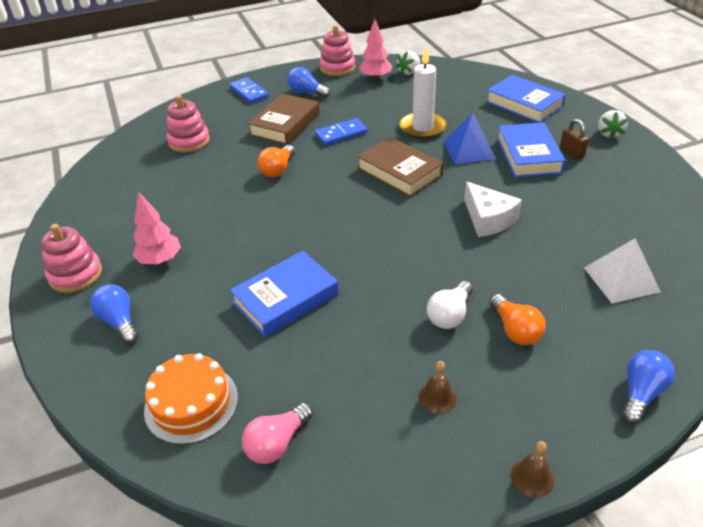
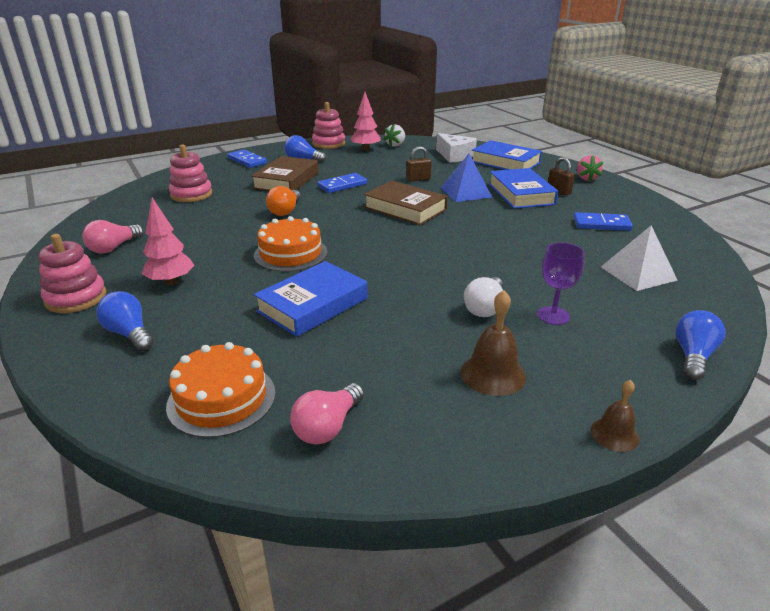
camera: 10 degrees left, 10 degrees down
(111, 212) = (114, 248): none -> pink light bulb
(275, 230) = (290, 253): none -> orange cake
(422, 128) = (418, 179): white candle -> brown padlock
(437, 397) = (493, 374): brown bell -> brown bell, size x1.58
(488, 219) = (499, 237): white cheese -> white cheese (454, 156)
(515, 330) = (553, 315): orange light bulb -> purple goblet
(604, 206) = (601, 224): none -> blue domino
(609, 133) = (586, 178): white strawberry -> pink strawberry

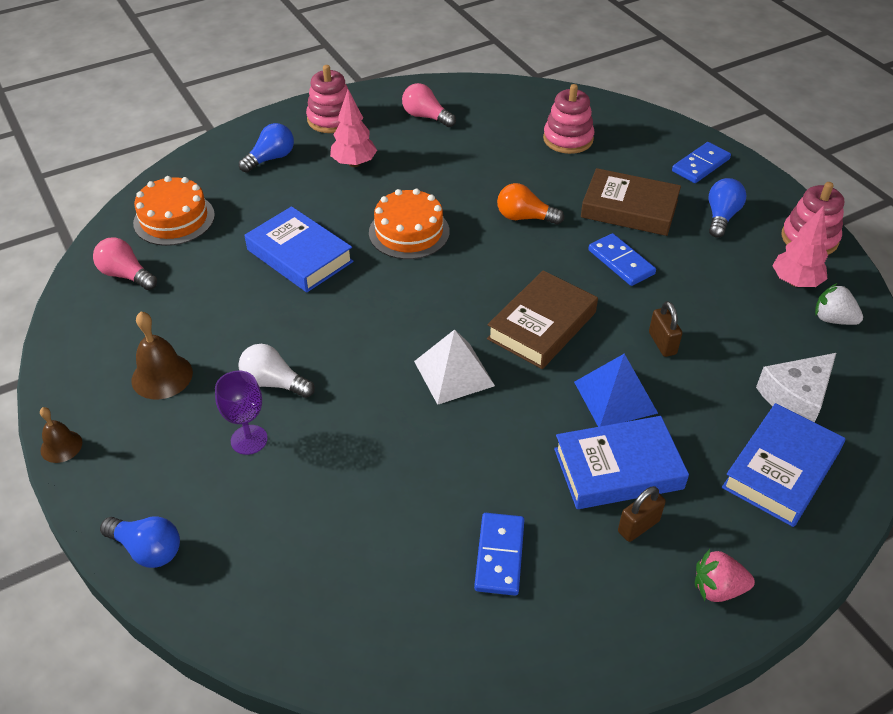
camera: 90 degrees right, 15 degrees up
(638, 273) = (336, 556): white pyramid -> white pyramid (454, 373)

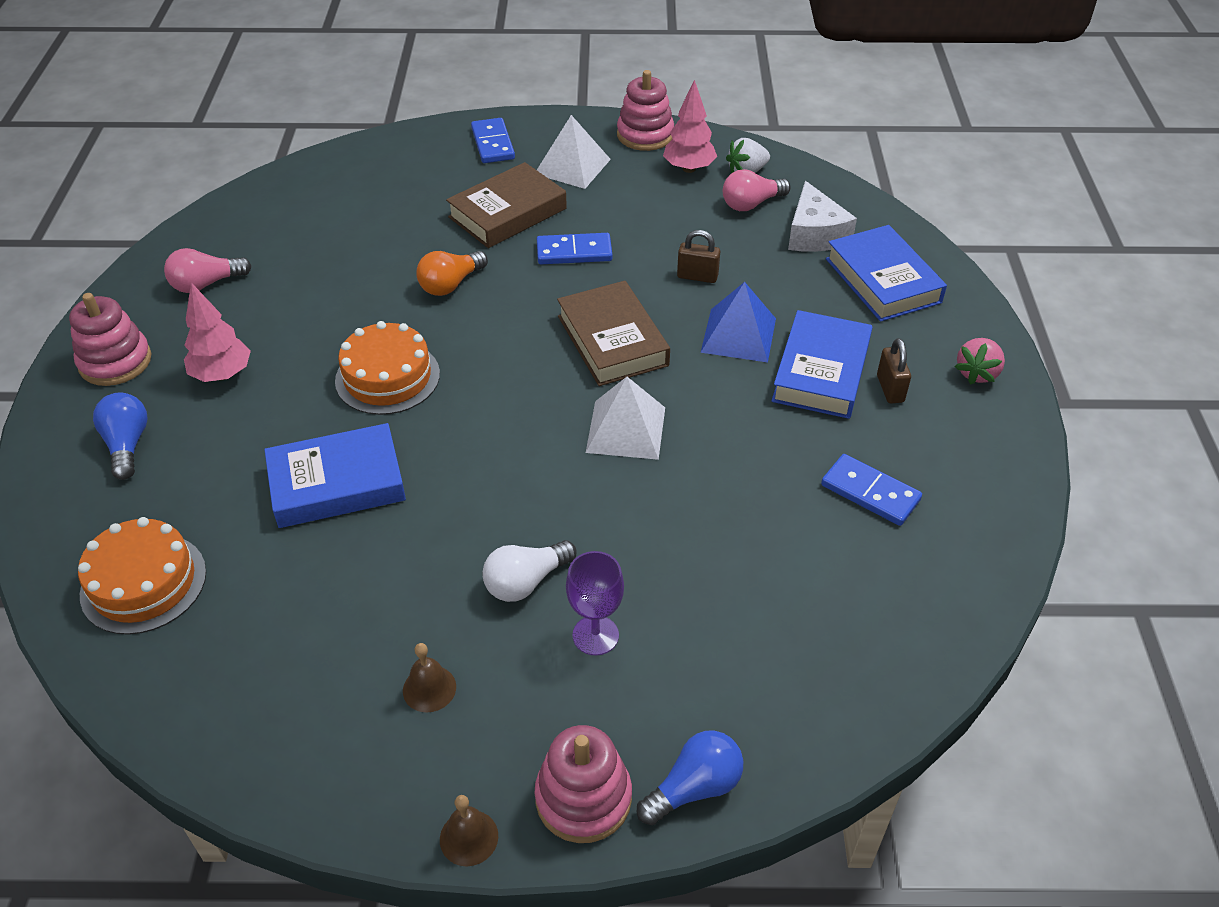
camera: 60 degrees left, 0 degrees up
(126, 275) = (206, 671): pink light bulb -> pink light bulb (751, 204)
(162, 376) = (429, 688): brown bell -> brown bell, size x0.63
(568, 139) = (364, 203): pink stacking toy -> pink stacking toy (583, 798)
(721, 217) = (572, 166): blue light bulb -> white pyramid

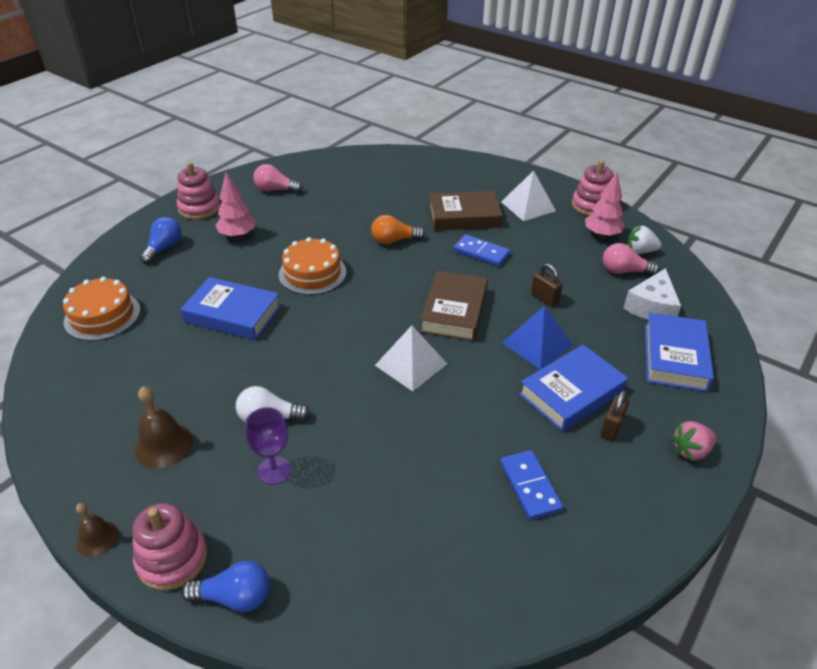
camera: 35 degrees right, 5 degrees down
(429, 688) = (163, 445): brown bell -> brown bell, size x1.58
(492, 143) = (493, 177): blue domino -> none

